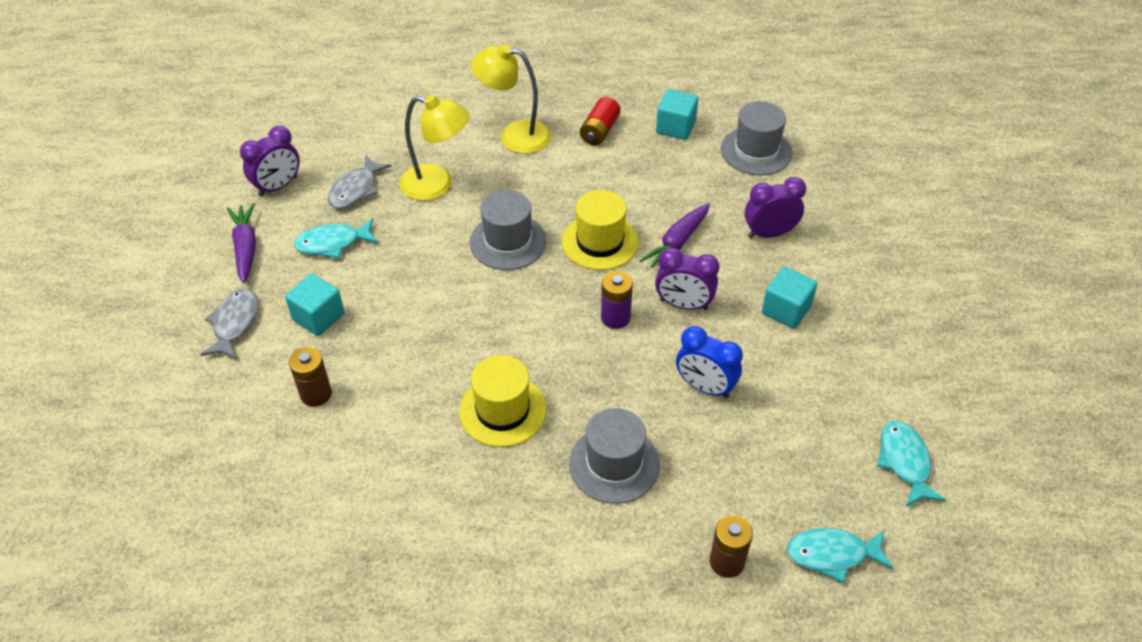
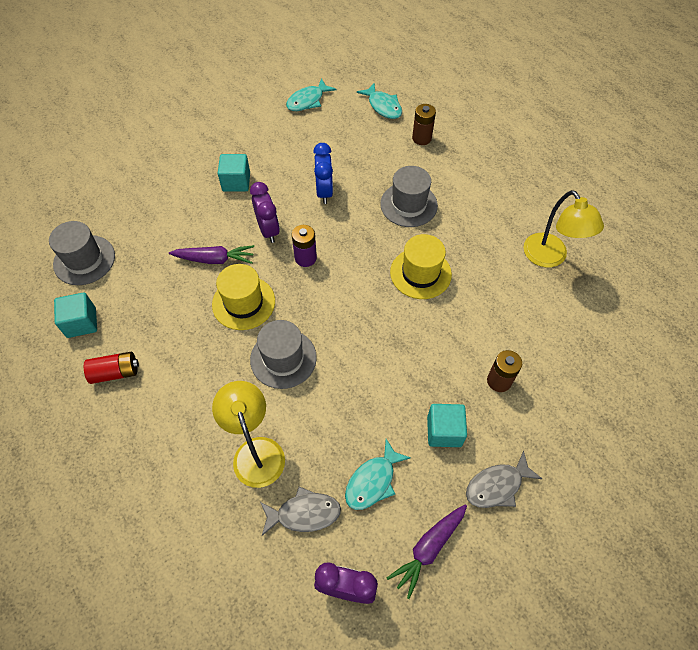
camera: 125 degrees left, 10 degrees up
(333, 243) = (373, 481): turquoise fish -> turquoise fish turned 90 degrees clockwise
(514, 135) = (157, 433): yellow lamp -> yellow lamp (550, 257)
(769, 233) = (172, 216): purple clock -> none

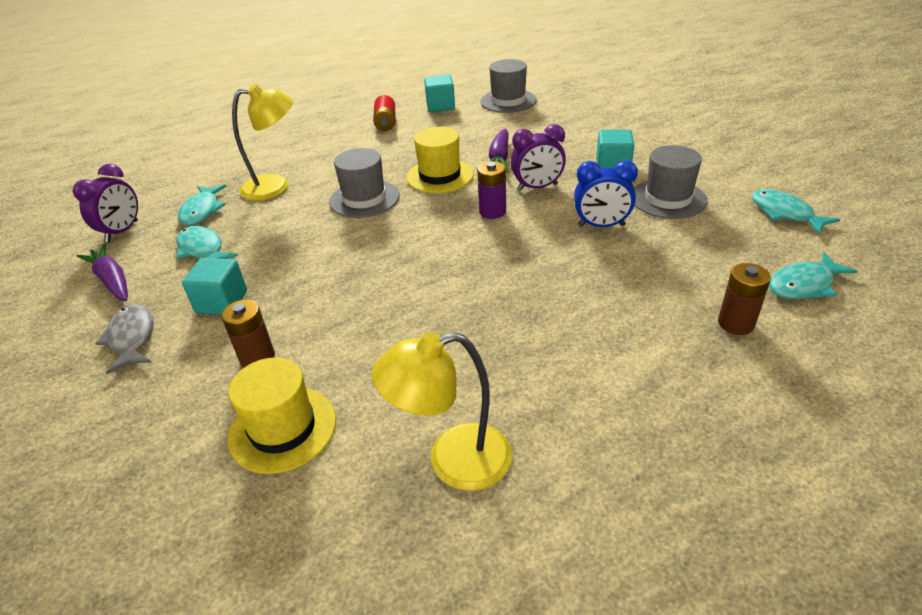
camera: 100 degrees right, 20 degrees down
(304, 513) = (202, 211): grey fish -> turquoise fish
(408, 204) = (580, 298): grey hat -> grey hat (668, 199)
(420, 273) = (451, 301): yellow hat -> yellow hat (283, 429)

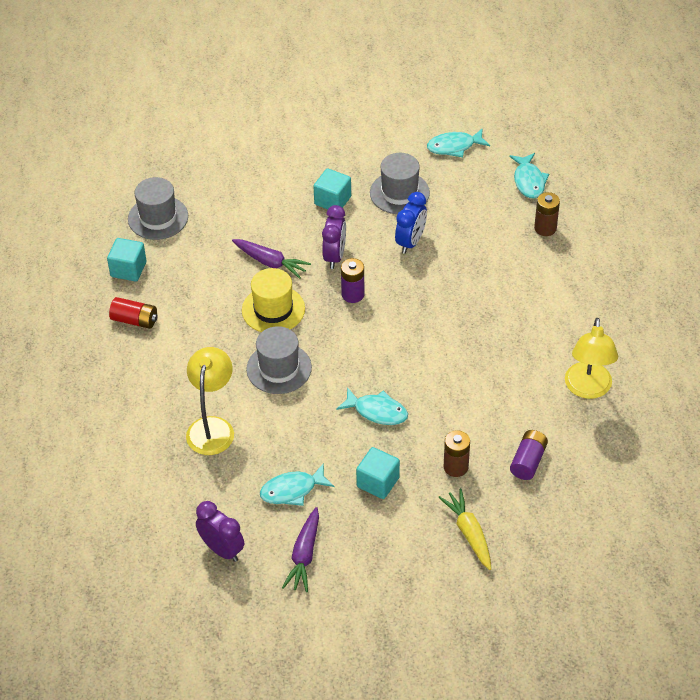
camera: 70 degrees left, 10 degrees up
(112, 281) = (304, 555): purple carrot -> purple carrot turned 60 degrees counterclockwise
(132, 338) = (393, 540): grey fish -> none
(143, 402) = (469, 533): none -> yellow carrot
(202, 211) = (222, 487): turquoise fish -> turquoise fish (377, 411)
(283, 429) = (528, 461): yellow hat -> purple battery

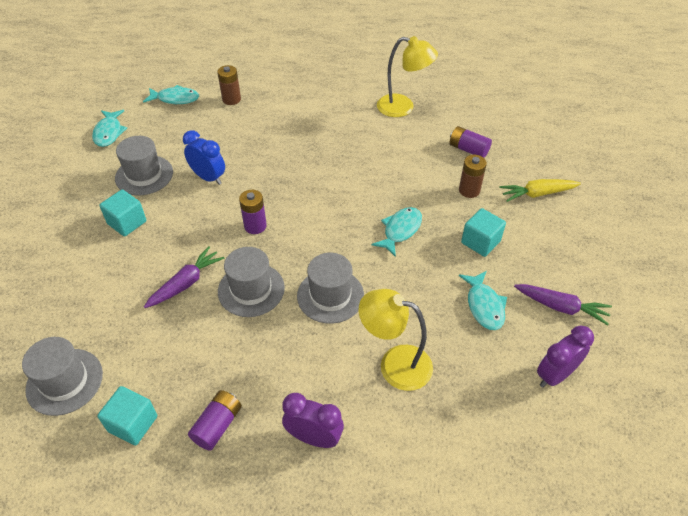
camera: 80 degrees left, 0 degrees up
(135, 320) = (217, 425): red battery -> purple battery
(273, 309) = (251, 289): yellow hat -> grey hat
(334, 256) = (201, 232): purple clock -> purple clock (314, 437)

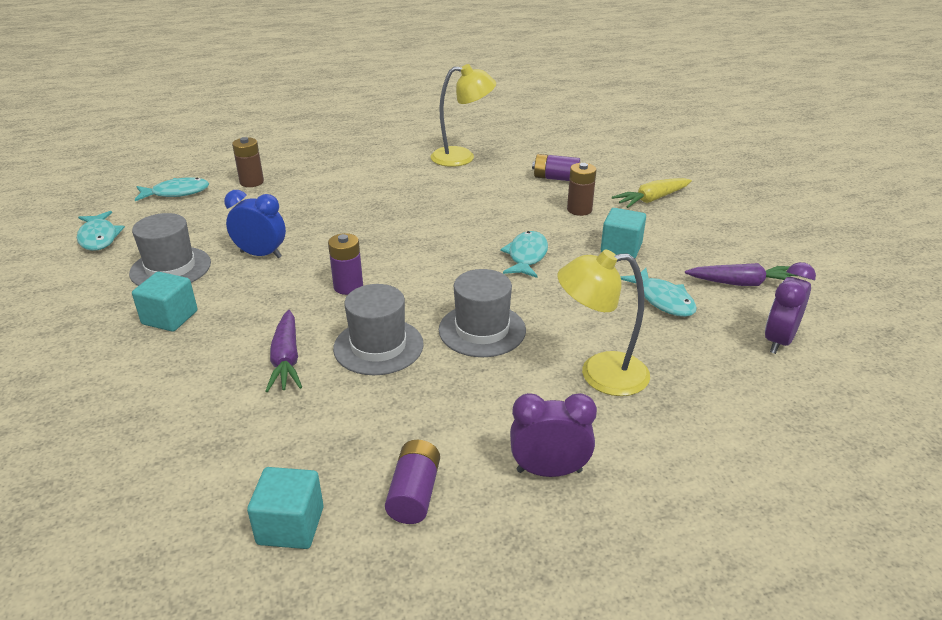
camera: 20 degrees left, 15 degrees down
(64, 381) = (159, 506): grey hat -> none
(186, 283) = (286, 359): purple carrot -> purple carrot turned 150 degrees clockwise

